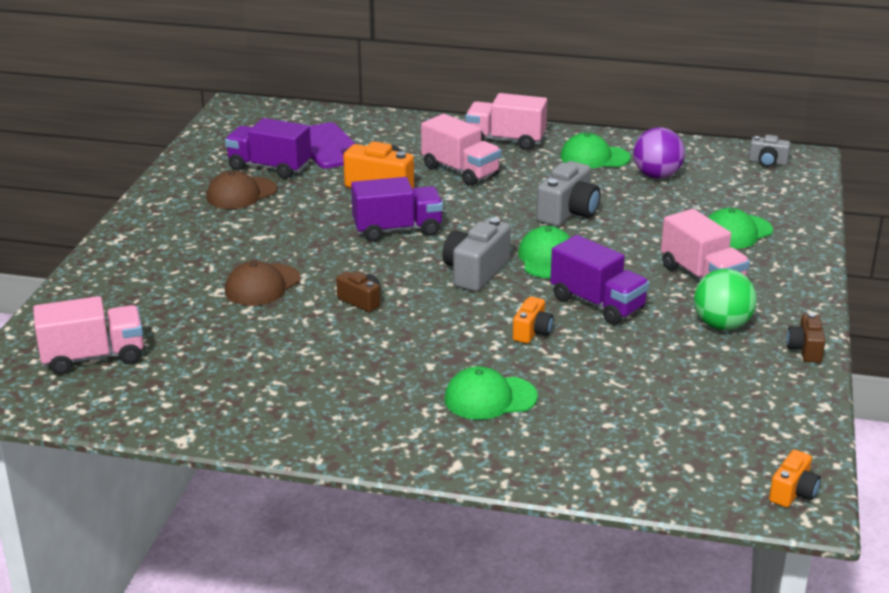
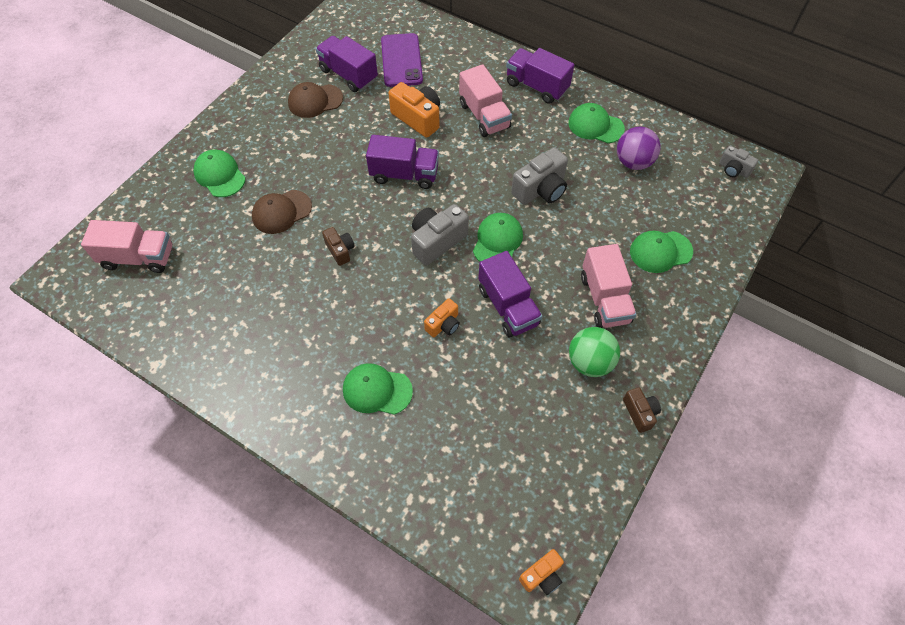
camera: 20 degrees right, 30 degrees up
(157, 271) = (220, 175): none -> green cap
(505, 140) = (536, 86): pink truck -> purple truck
(805, 349) = (640, 413): brown camera -> brown camera turned 135 degrees clockwise

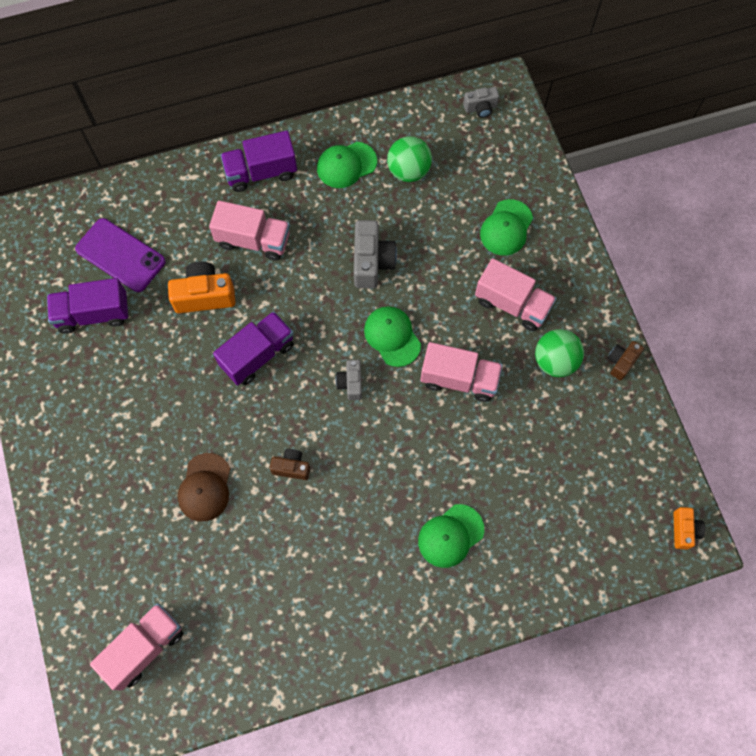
camera: 50 degrees left, 10 degrees up
(220, 175) = (110, 513): green cap -> none
(315, 101) = (98, 367): brown cap -> none
(437, 241) = (350, 383): grey camera -> grey camera, size x0.59
(443, 325) = (434, 440): orange camera -> none
(508, 306) = (459, 379): purple truck -> pink truck
(633, 162) = (408, 171): purple ball -> green ball
(640, 413) = (621, 362): brown camera -> brown camera turned 75 degrees counterclockwise

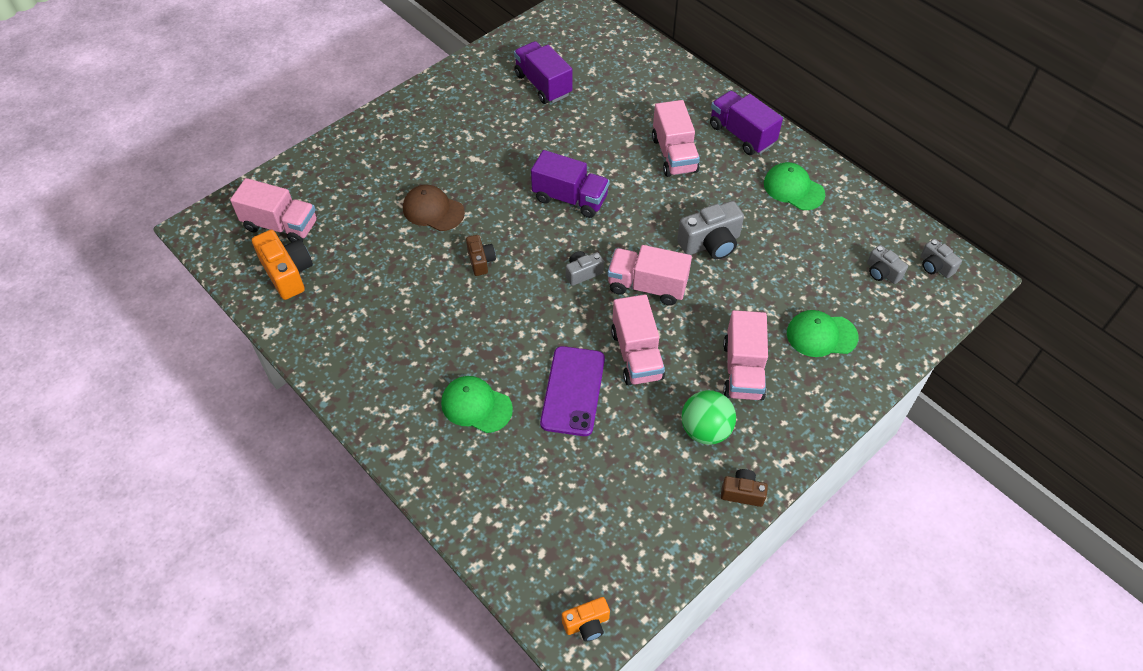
camera: 65 degrees right, 15 degrees down
(120, 255) = (603, 80): purple phone -> purple phone (573, 391)
(204, 295) = (602, 143): orange camera -> orange camera (288, 273)
(205, 487) = (433, 210): brown cap -> brown cap turned 45 degrees clockwise
(392, 336) = (647, 286): green cap -> pink truck
(408, 171) = (823, 236): green ball -> none
(468, 149) = (882, 272): none -> grey camera

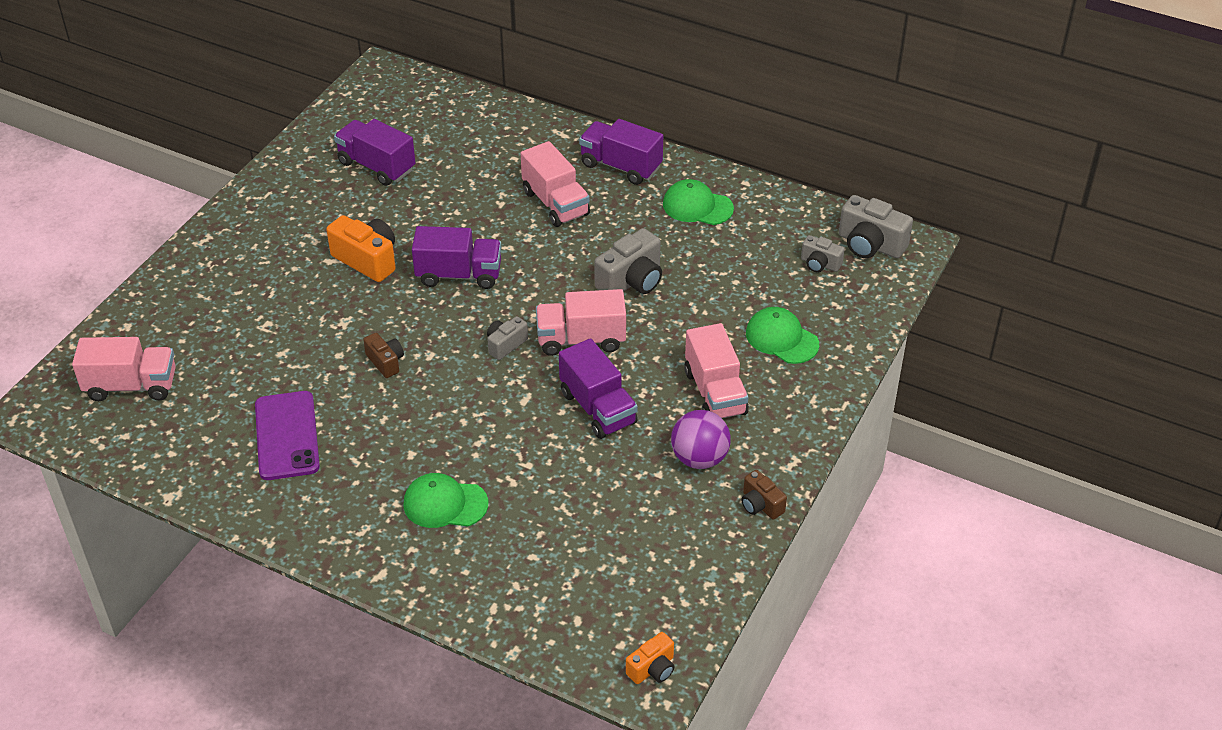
camera: 20 degrees left, 10 degrees down
(288, 273) = (164, 432): orange camera -> orange camera (367, 260)
(433, 210) = (307, 325): brown cap -> none
(573, 391) = (544, 460): purple phone -> purple phone (287, 436)
(637, 355) = (598, 408): pink truck -> purple truck
(705, 430) = (699, 458): green ball -> purple ball
(742, 493) = (760, 505): brown camera -> brown camera turned 120 degrees counterclockwise
(821, 335) = (781, 338): green cap -> green cap turned 60 degrees clockwise
(935, 266) = (870, 245): grey camera -> grey camera, size x1.71

